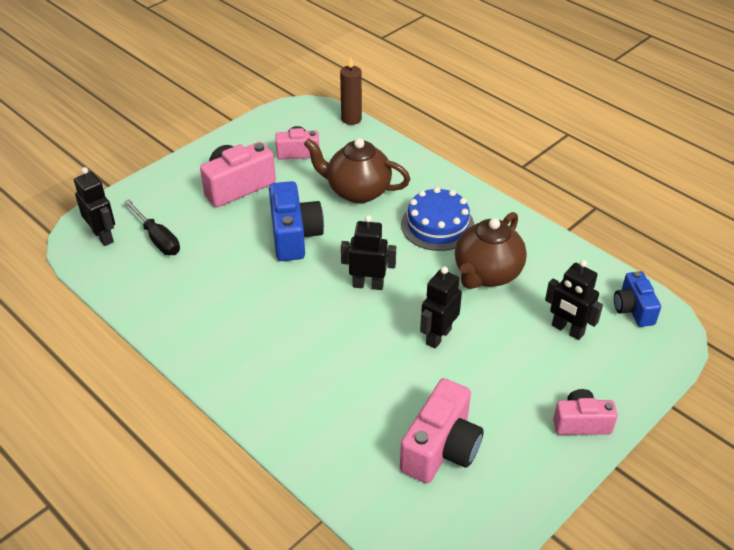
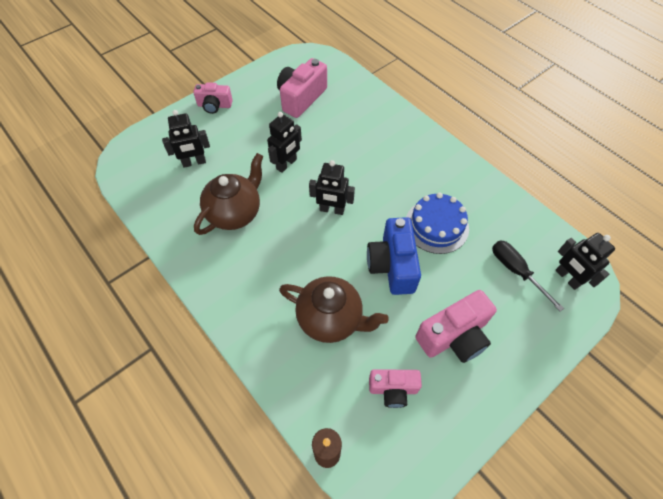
camera: 175 degrees left, 15 degrees up
(437, 225) = (262, 267): blue cake -> blue cake (436, 226)
(567, 330) = (194, 162): black robot -> black robot turned 120 degrees clockwise
(633, 309) = (138, 175): blue camera -> none

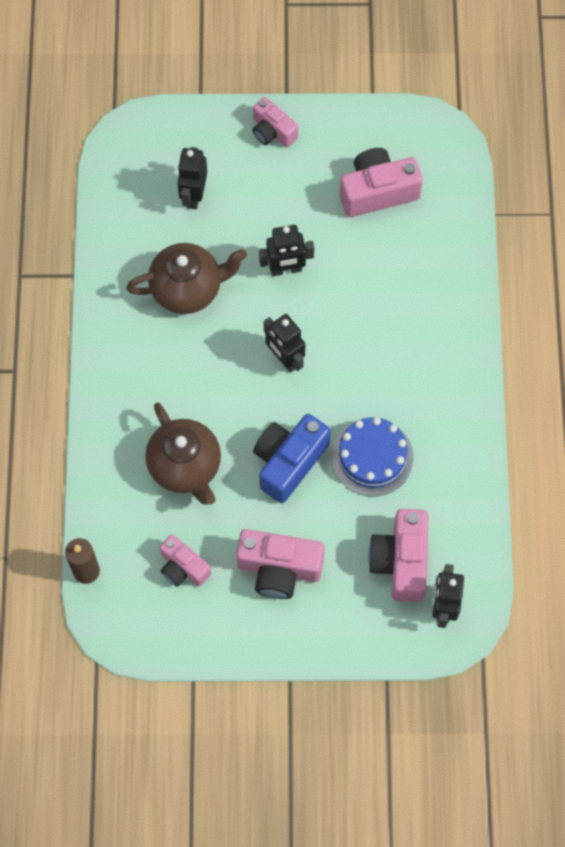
camera: 40 degrees right, 10 degrees up
(194, 162) = (193, 195): black robot -> black robot turned 75 degrees clockwise
(516, 271) = (401, 561): black screwdriver -> pink camera

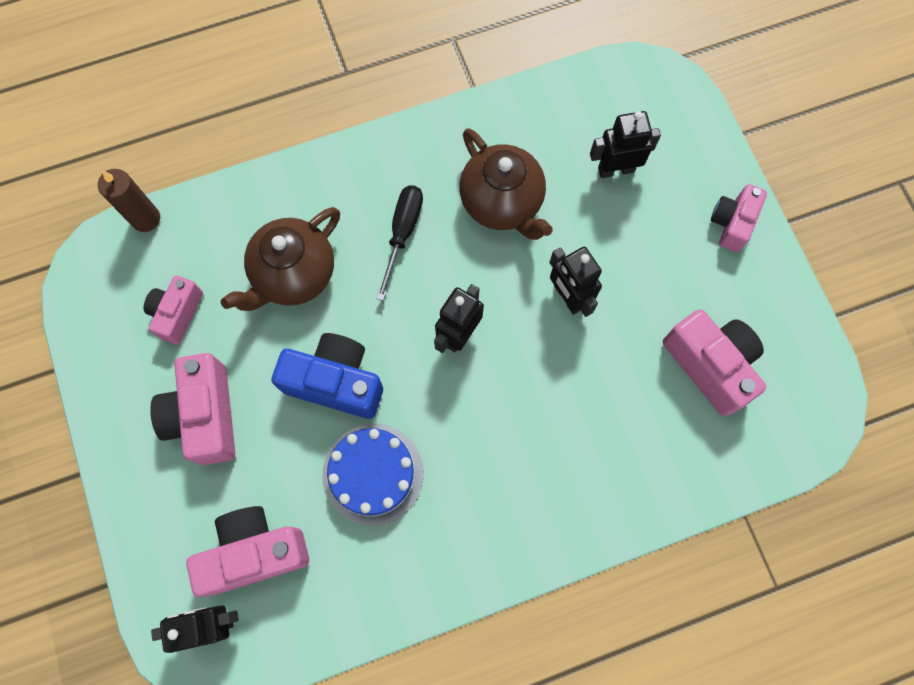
camera: 70 degrees right, 5 degrees up
(183, 372) = (402, 233): none -> black screwdriver

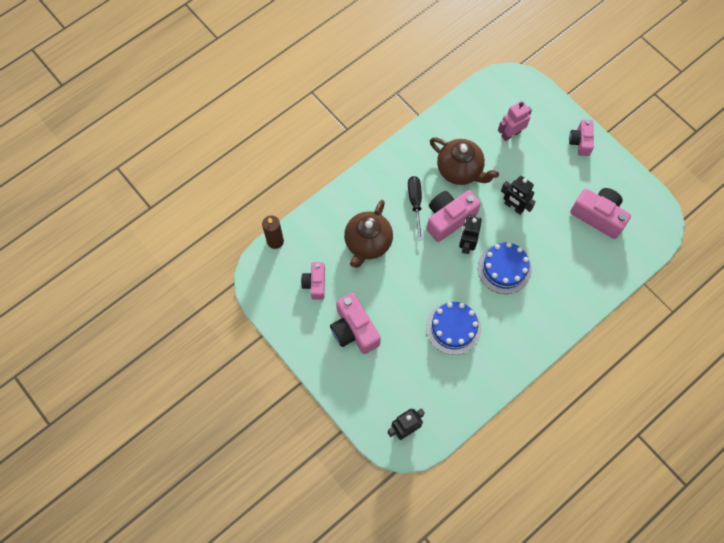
camera: 20 degrees left, 5 degrees down
(254, 552) = (410, 387): pink camera -> pink camera (449, 219)
(335, 382) = (414, 289): blue camera -> none
(505, 400) = (504, 268): none -> blue cake
(615, 169) = (510, 134): black robot -> pink robot

